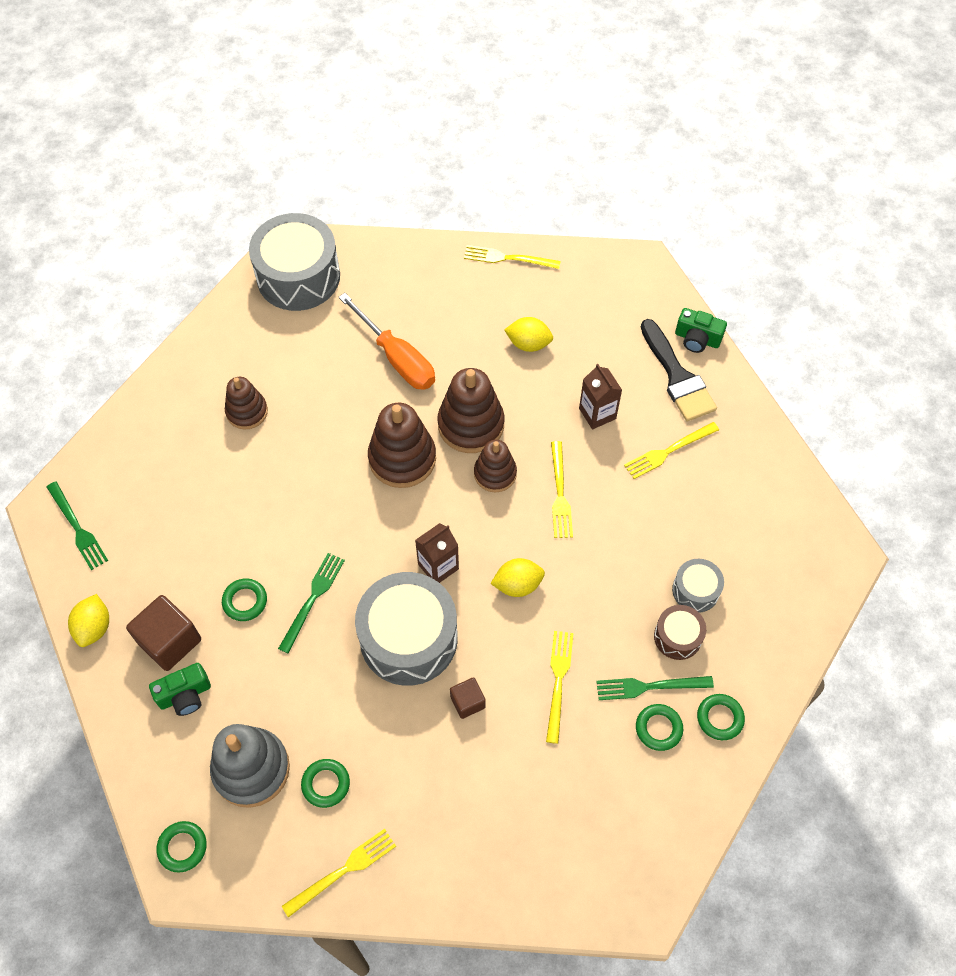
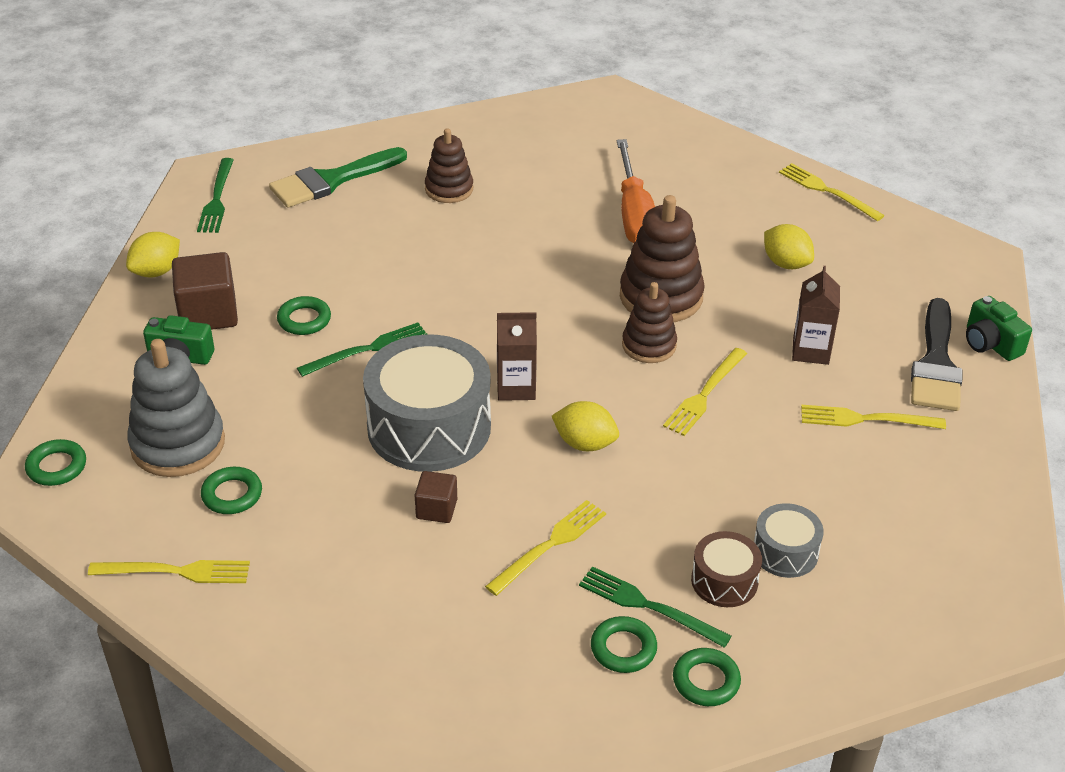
camera: 35 degrees right, 20 degrees down
(151, 456) = (331, 180): none -> green brush
(298, 276) = (596, 118): grey drum -> none
(402, 458) = (563, 289): brown stacking toy -> none

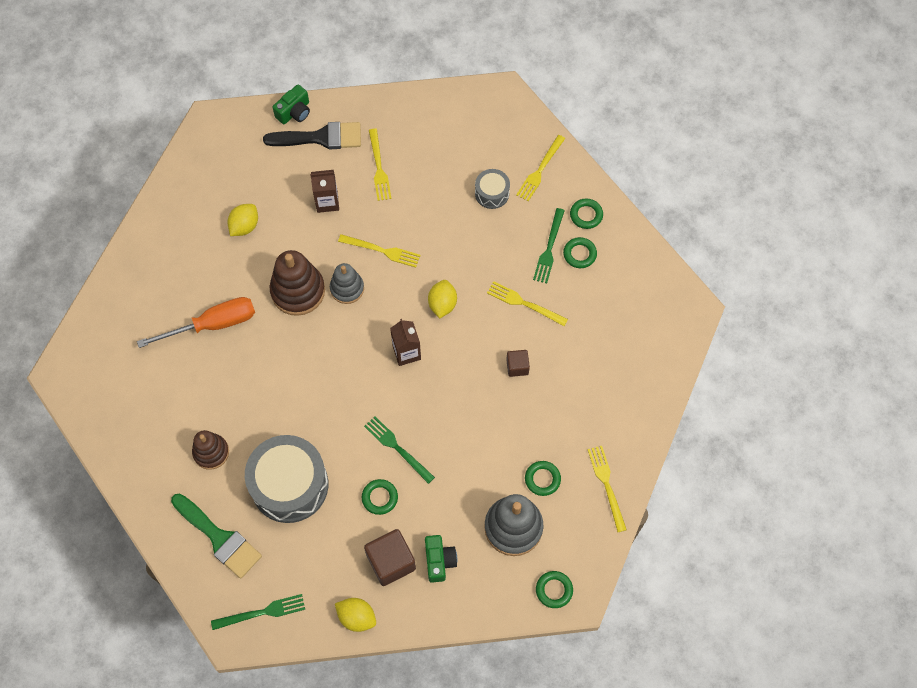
camera: 105 degrees left, 25 degrees up
(429, 427) = (455, 390): grey drum -> grey drum (289, 485)
(649, 345) = (347, 288): brown stacking toy -> grey stacking toy
(724, 581) = (521, 217): brown drum -> none
(827, 191) = (157, 213): yellow fork -> yellow fork (540, 170)

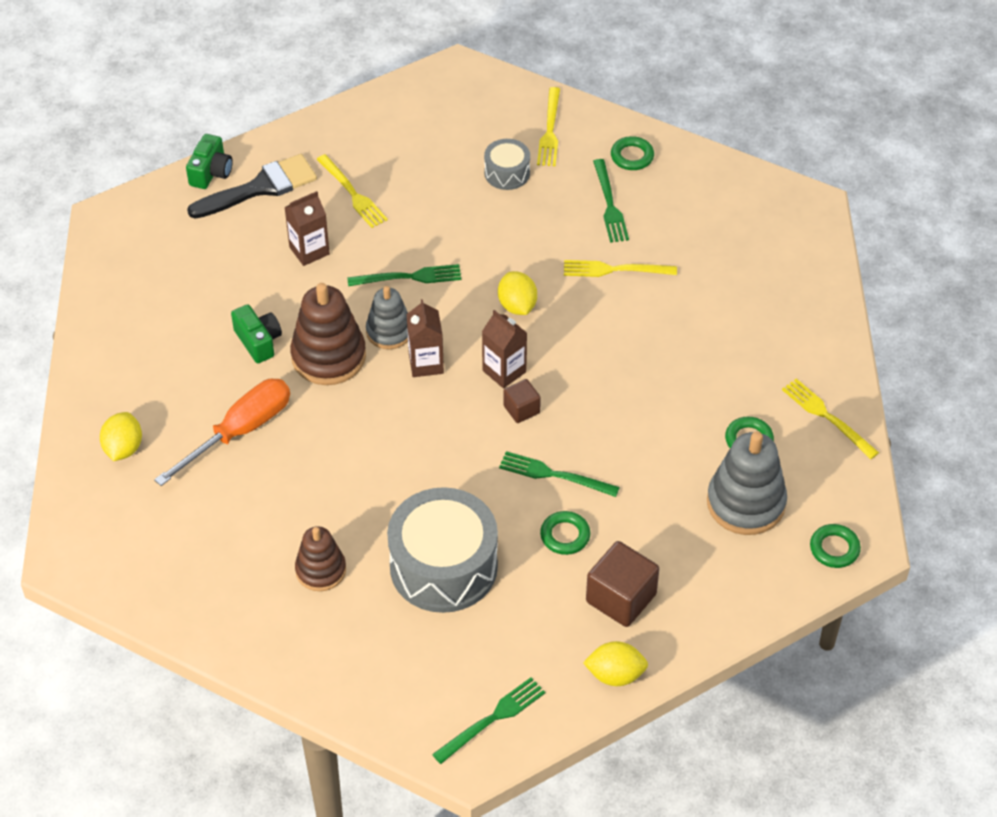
camera: 25 degrees left, 15 degrees down
(219, 538) = (388, 660): green brush -> none
(244, 226) = (218, 312): yellow lemon -> yellow lemon (123, 448)
(358, 324) = (426, 363): none -> brown carton
(382, 251) = (409, 277): yellow fork -> green fork
(439, 561) = (679, 573): green camera -> green camera (258, 341)
(517, 367) = (647, 336): brown cube -> brown cube (521, 409)
(579, 254) = (649, 197): green ring -> none

